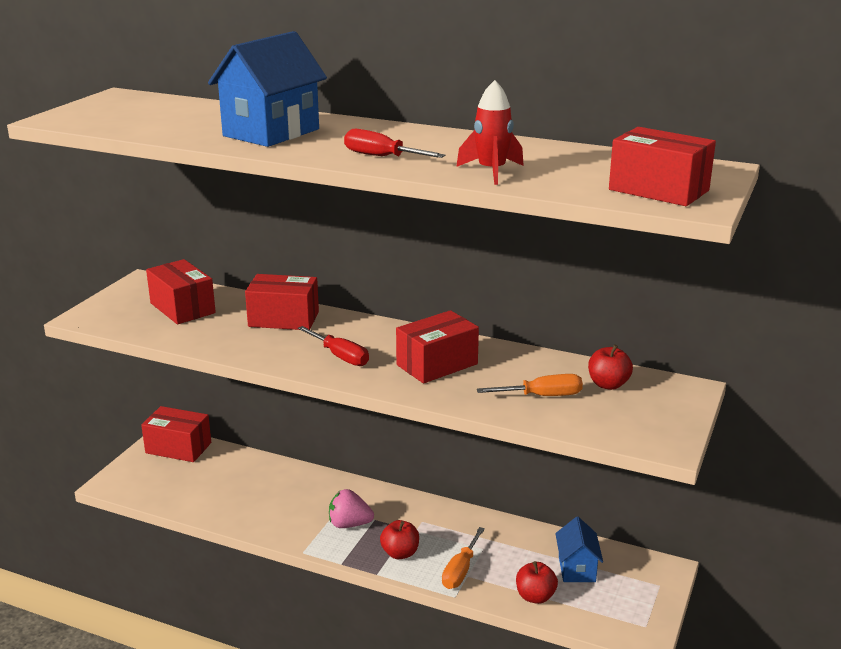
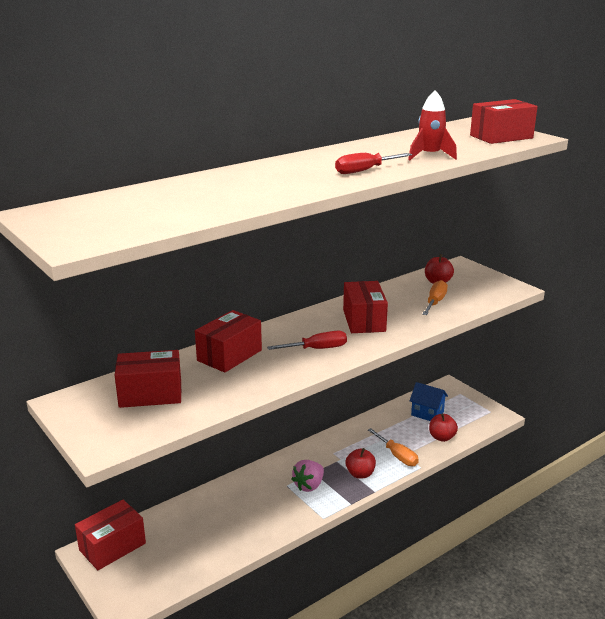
camera: 60 degrees left, 0 degrees up
(271, 132) = (257, 186): blue house -> none

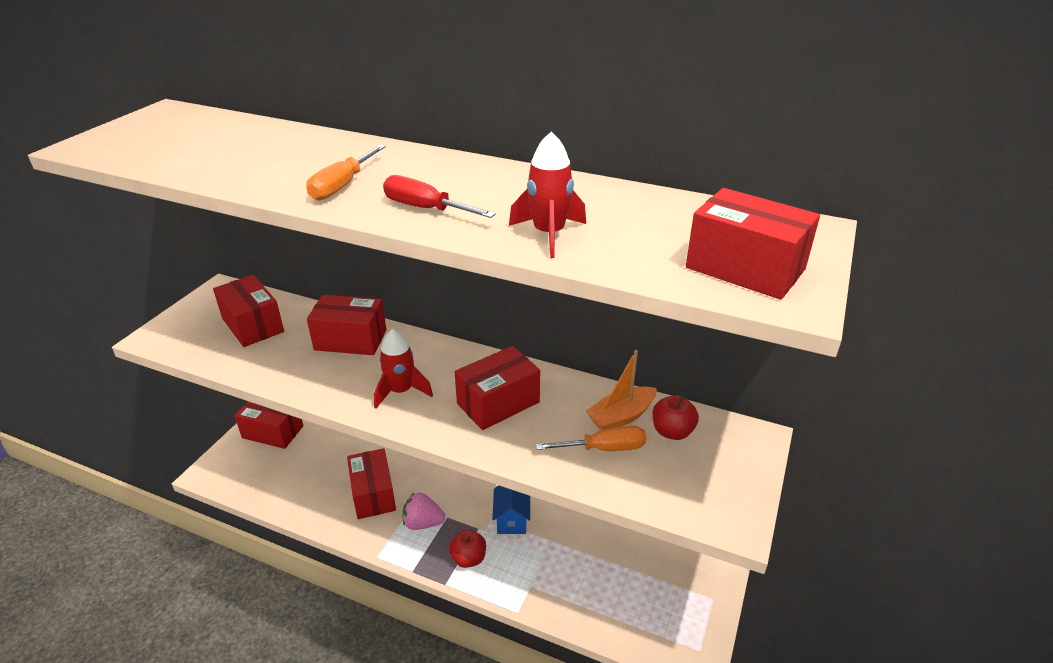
camera: 60 degrees right, 10 degrees up
(255, 503) = (373, 494): none -> red box
(317, 349) = (401, 391): red screwdriver -> red rocket
(397, 456) = (524, 580): orange screwdriver -> orange screwdriver (342, 186)
(412, 290) = (621, 416): none -> orange boat
(427, 413) = (634, 578): blue house -> blue house (511, 520)
(442, 437) = (594, 613): red apple -> none

